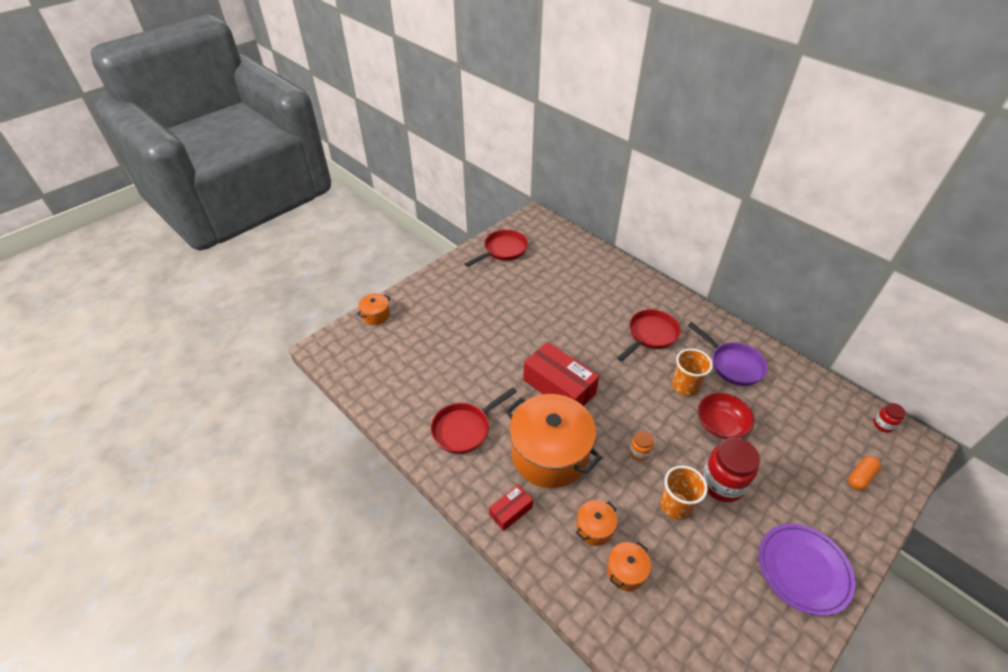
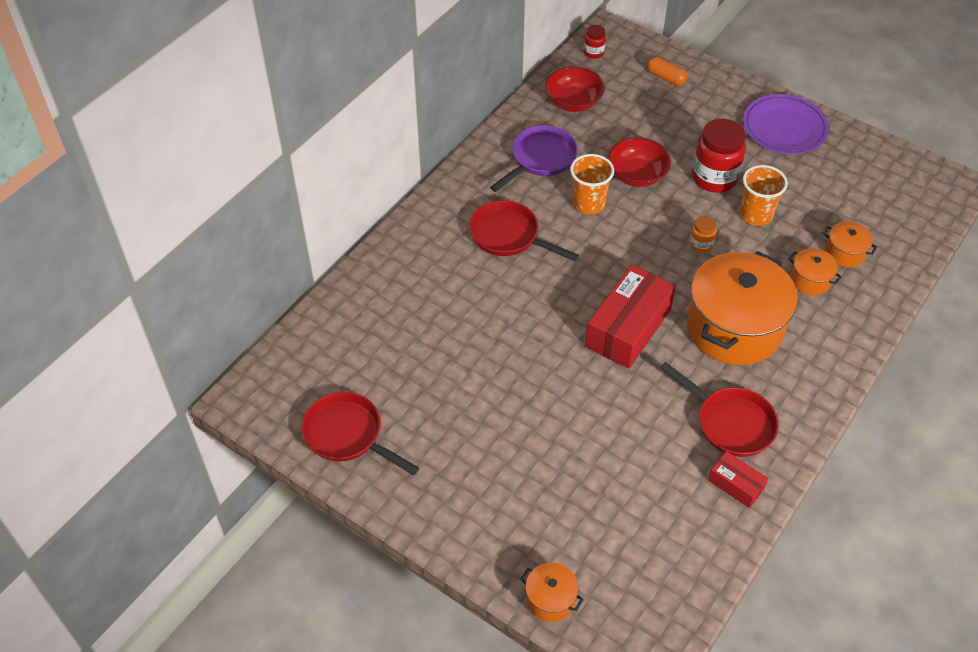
camera: 100 degrees left, 5 degrees up
(511, 511) = (822, 356): red box -> red box (735, 485)
(808, 397) = (573, 102): none -> red bowl

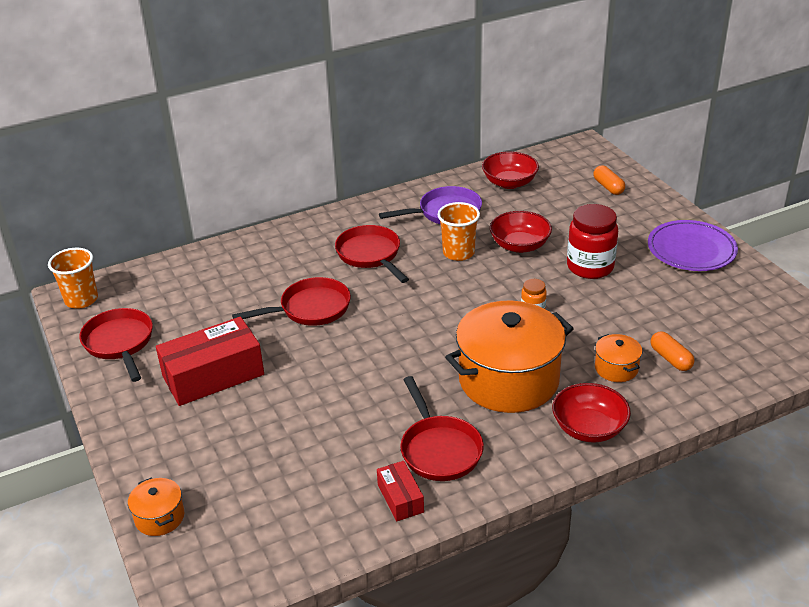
camera: 30 degrees right, 15 degrees down
(502, 321) = (310, 309): none -> red pan
(593, 52) = (558, 155): red jar -> none
(628, 328) = (411, 348): red box -> red box (213, 375)
(756, 215) = (606, 304): orange cup -> orange cup (81, 300)
(831, 350) = (589, 428): none -> red bowl
(845, 253) = (670, 359): orange pot -> orange capsule

